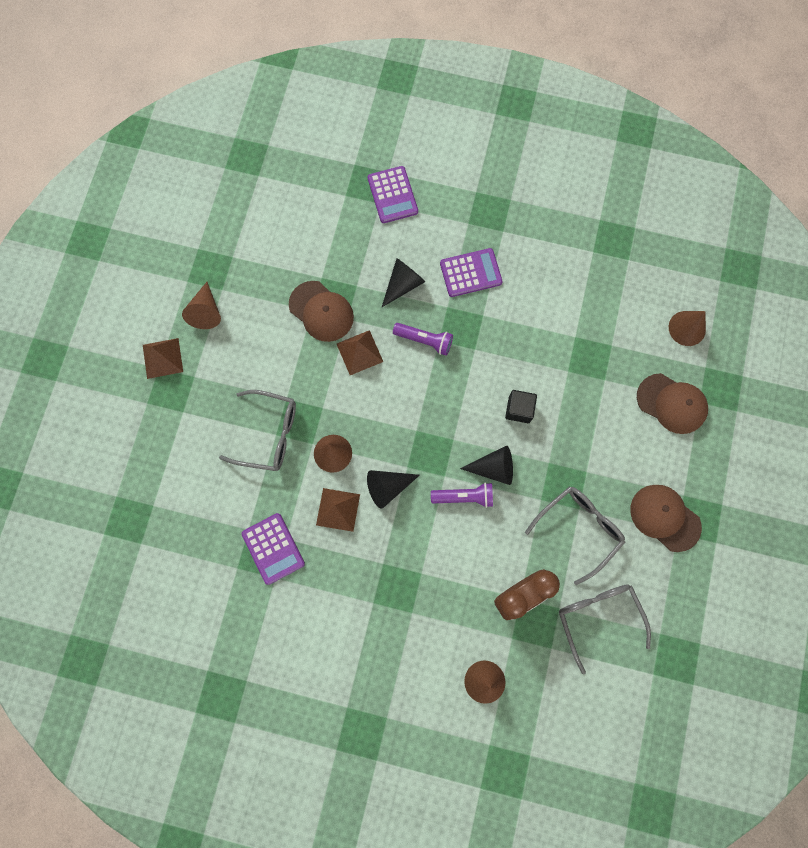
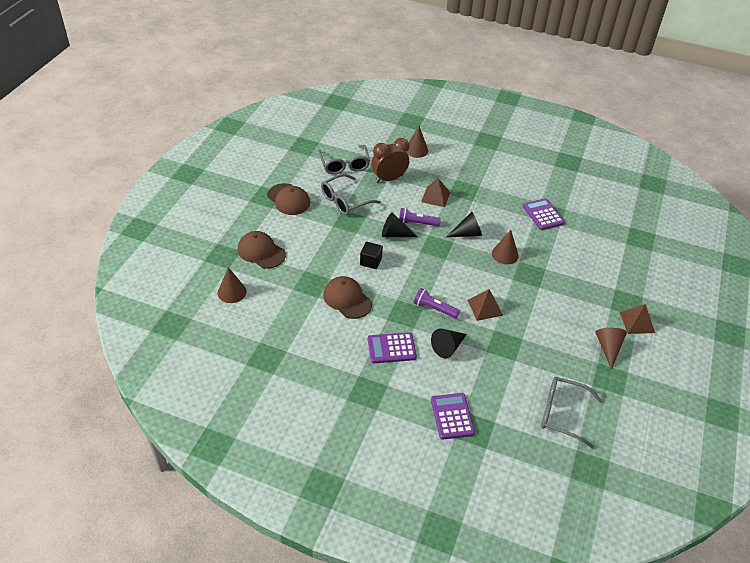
camera: 175 degrees left, 30 degrees down
(268, 434) = (551, 269): grey glasses -> grey glasses (562, 414)
(321, 311) = (515, 337): brown cap -> brown cap (347, 299)
(338, 509) = (501, 227): brown pyramid -> brown pyramid (435, 197)

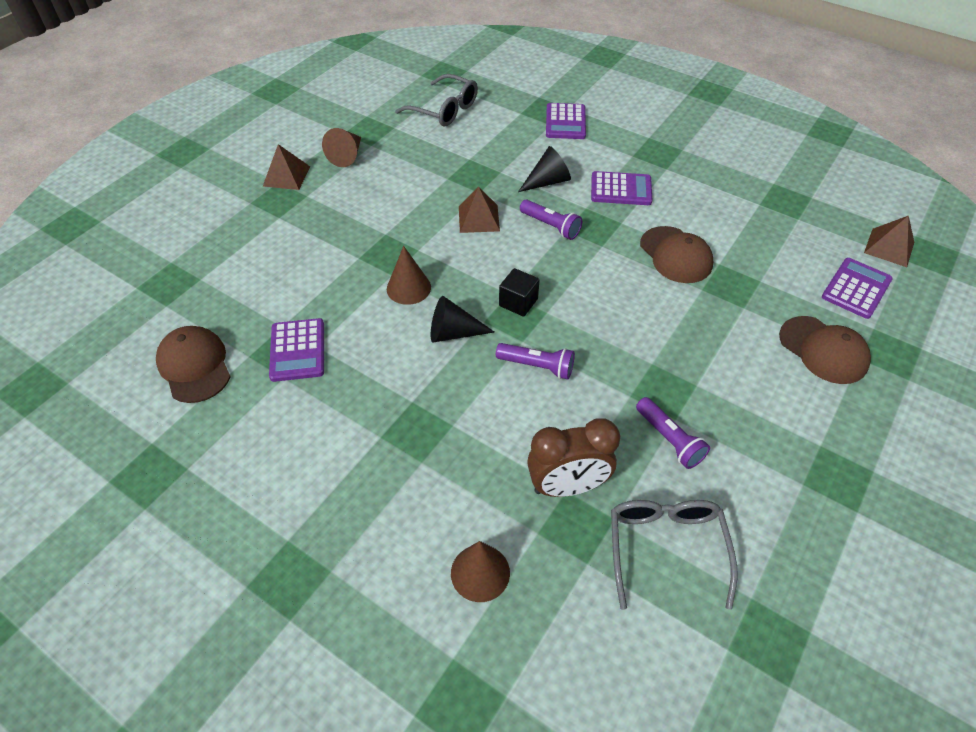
camera: 165 degrees left, 5 degrees up
(232, 292) = (856, 288): brown cone -> purple calculator
(288, 199) = (789, 461): brown cap -> brown cap (195, 366)
(345, 201) = (669, 440): grey glasses -> purple flashlight
(371, 261) = (633, 306): black cube -> black cube (518, 302)
(394, 234) = (583, 350): black cone -> none
(435, 197) = (482, 422): brown pyramid -> brown pyramid (889, 247)

